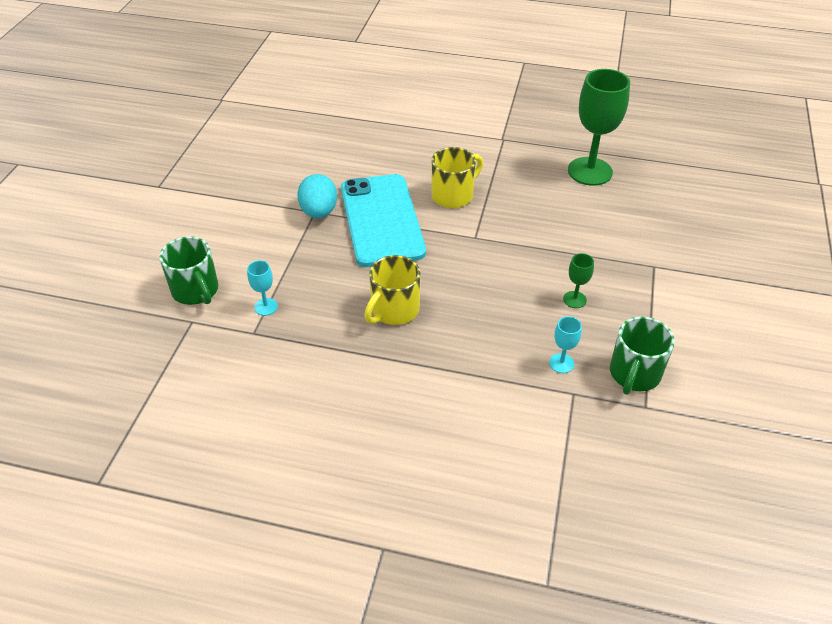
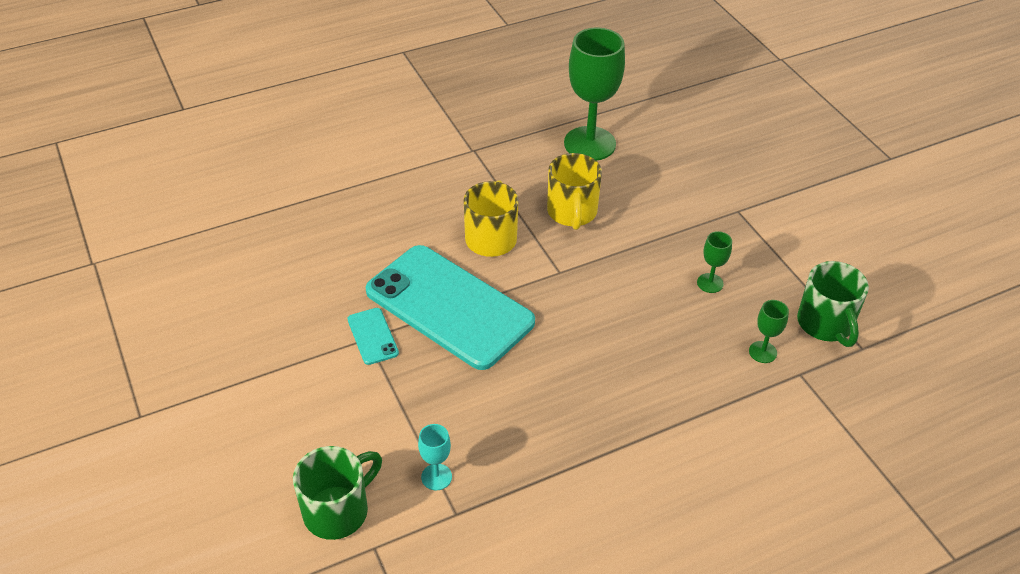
camera: 40 degrees left, 0 degrees up
(196, 291) = (338, 510): green mug -> green mug turned 60 degrees counterclockwise
(319, 212) = (373, 336): turquoise egg -> turquoise phone
(394, 310) = (567, 396): yellow mug -> yellow mug (572, 213)
(561, 363) = (762, 352): turquoise goblet -> green goblet

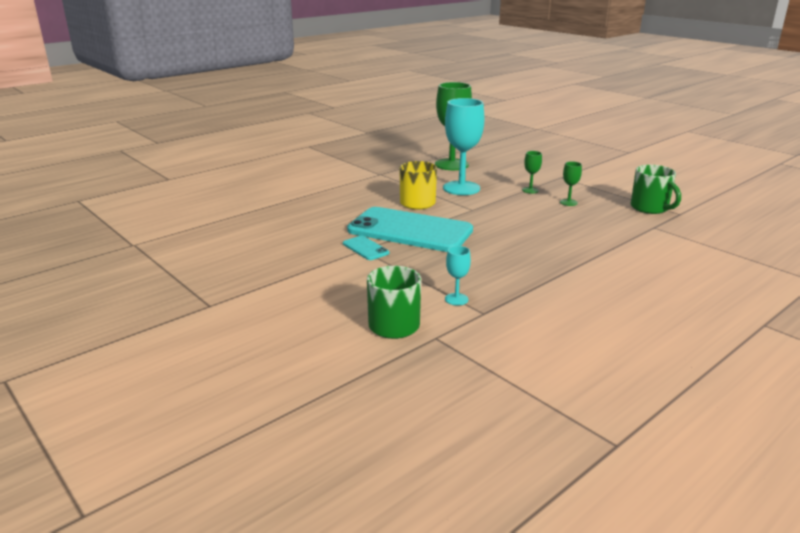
camera: 15 degrees left, 20 degrees down
(572, 213) = (461, 188): yellow mug -> turquoise goblet
(762, 352) = (624, 222): green goblet -> green goblet (530, 190)

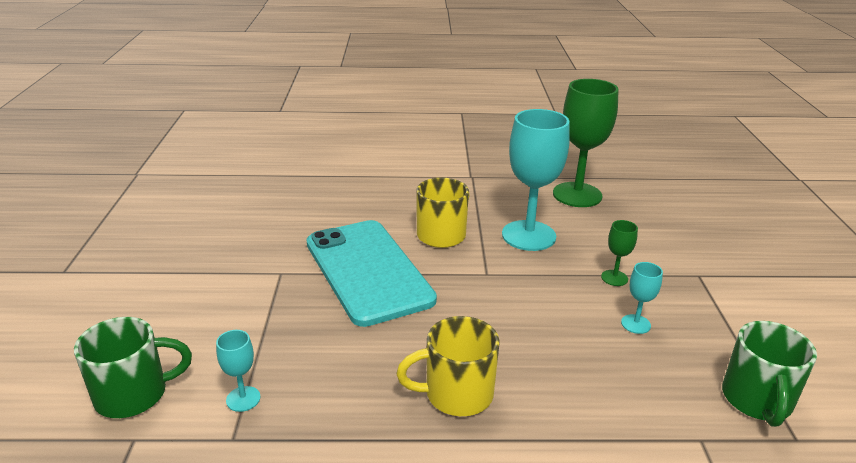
camera: 40 degrees right, 5 degrees up
(365, 248) = (286, 273): turquoise phone -> none
(546, 254) = (456, 394): none -> yellow mug
(568, 202) = (635, 324): green goblet -> turquoise goblet

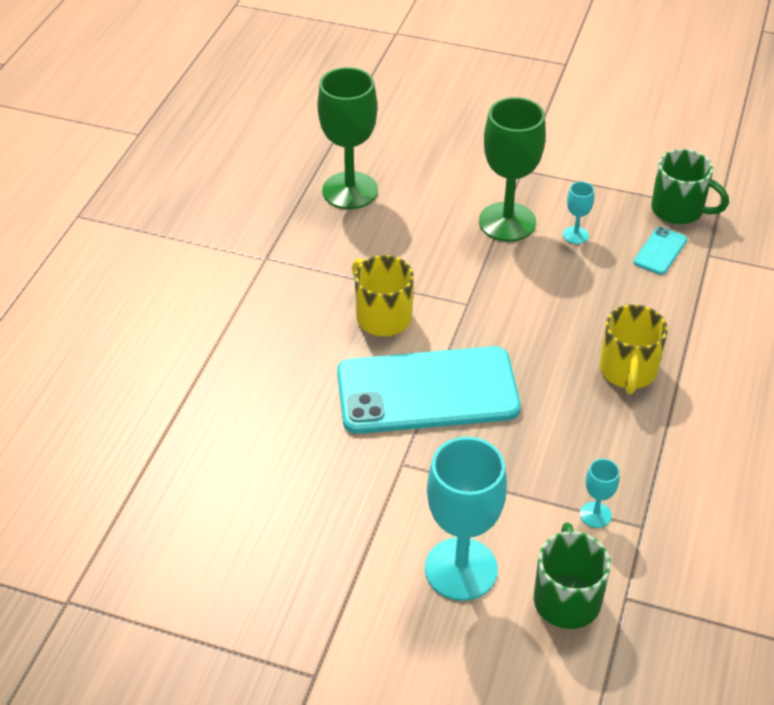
camera: 70 degrees left, 15 degrees up
(528, 235) = (413, 253): turquoise goblet -> turquoise goblet (461, 569)
(614, 278) = (507, 222): green goblet -> green goblet, size x2.24
(668, 393) = (660, 251): none -> turquoise phone

